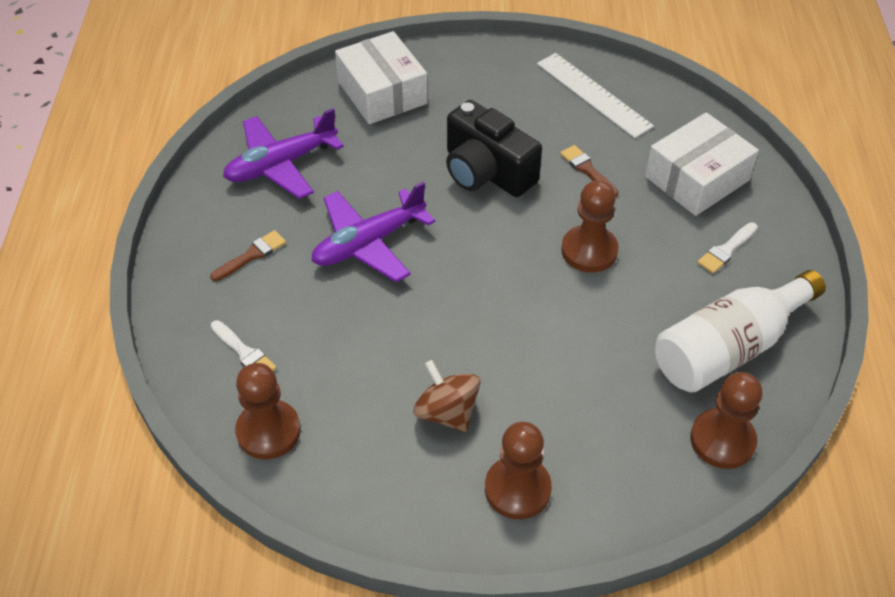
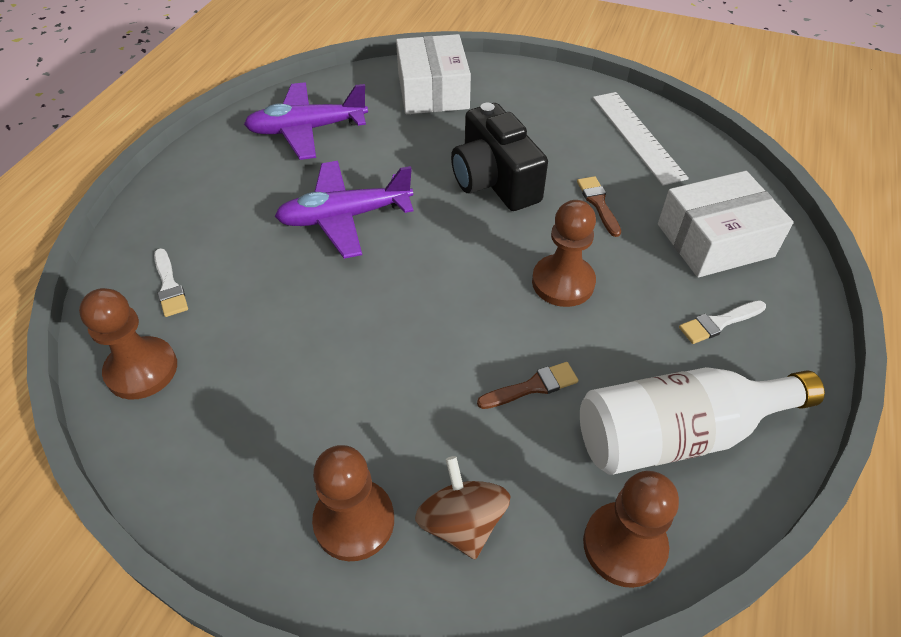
camera: 20 degrees right, 0 degrees up
(252, 255) = (233, 200): brown brush -> brown brush (532, 386)
(447, 412) = (326, 407): brown spinning top -> brown spinning top (462, 522)

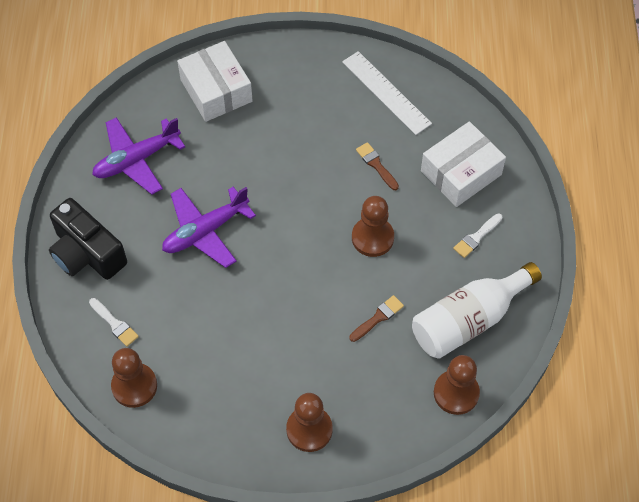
camera: 20 degrees left, 10 degrees up
(462, 522) = (367, 410): brown spinning top -> none
(494, 181) = (297, 166): black camera -> black camera (87, 253)

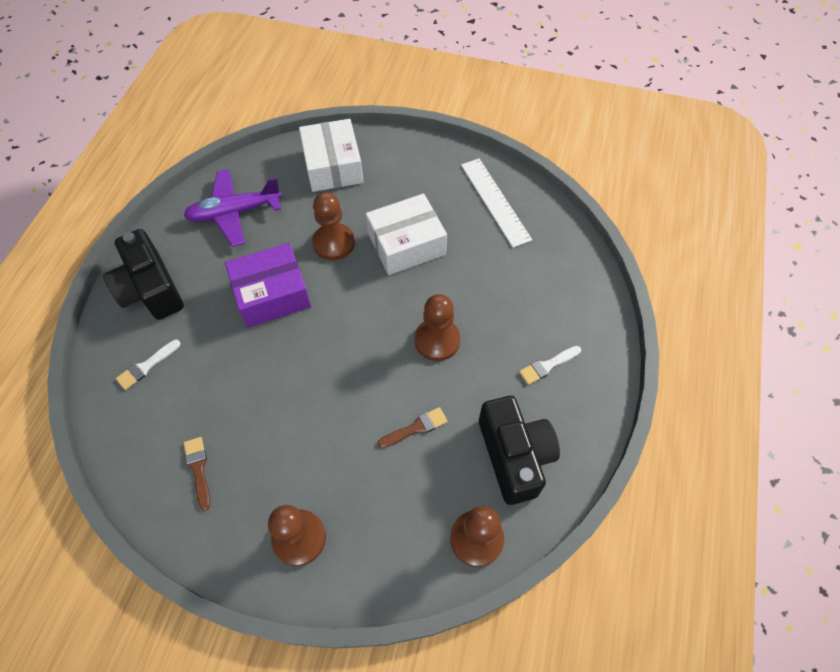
camera: 15 degrees right, 0 degrees up
(114, 324) = (146, 366): white brush -> white brush turned 75 degrees clockwise
(134, 386) = (137, 437): brown pawn -> brown pawn (334, 243)
(205, 231) = (272, 294): purple plane -> purple box
(376, 165) = (464, 268): brown brush -> brown brush (198, 469)
(461, 173) = (549, 295): white box -> white box (406, 244)
(469, 320) = (514, 456): white bottle -> black camera

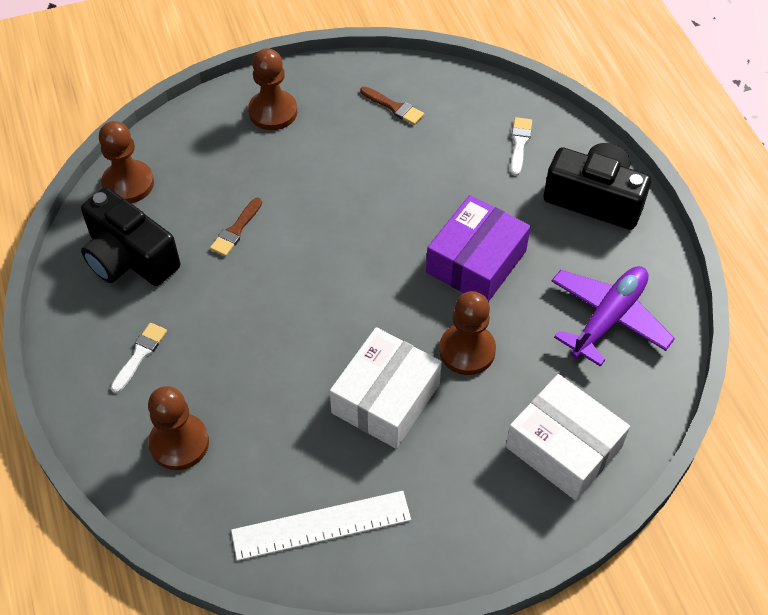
camera: 145 degrees right, 5 degrees down
(437, 340) = (271, 314): brown pawn -> brown pawn (179, 443)
(495, 201) = (321, 525): white ruler -> white ruler turned 45 degrees counterclockwise

